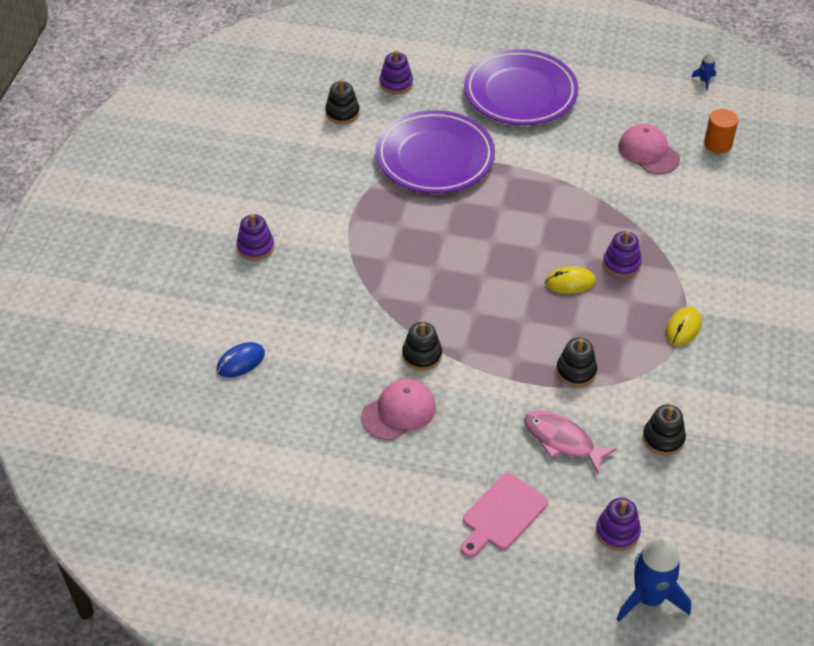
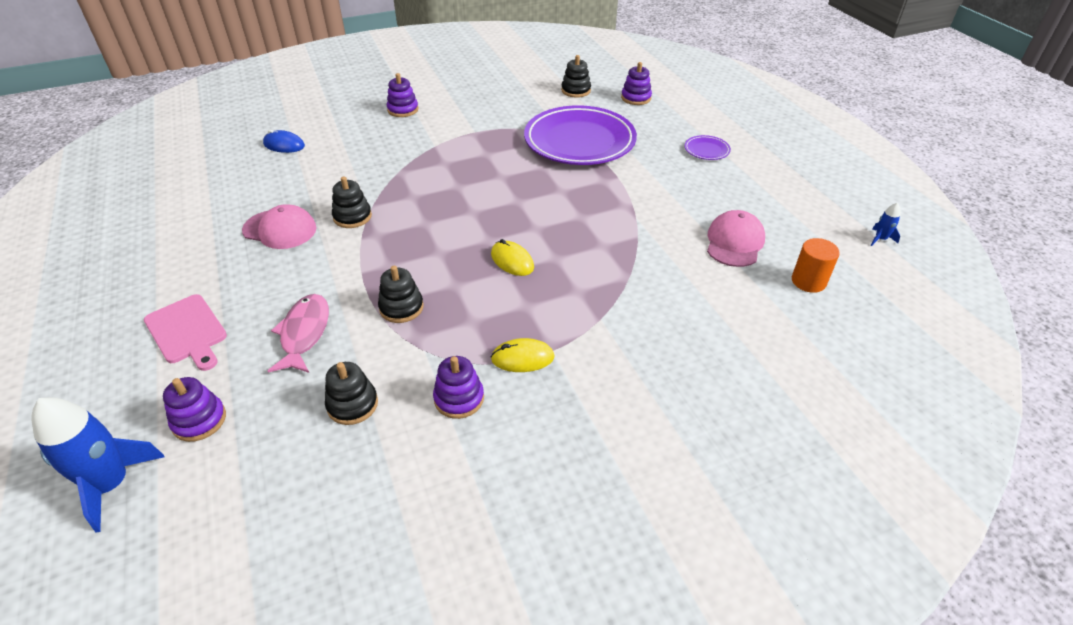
camera: 55 degrees right, 5 degrees down
(502, 515) = (187, 331): pink cutting board -> pink cutting board turned 135 degrees counterclockwise
(520, 93) = (706, 150): purple plate -> purple plate, size x0.40
(621, 264) = (568, 282): purple stacking toy -> purple stacking toy (459, 398)

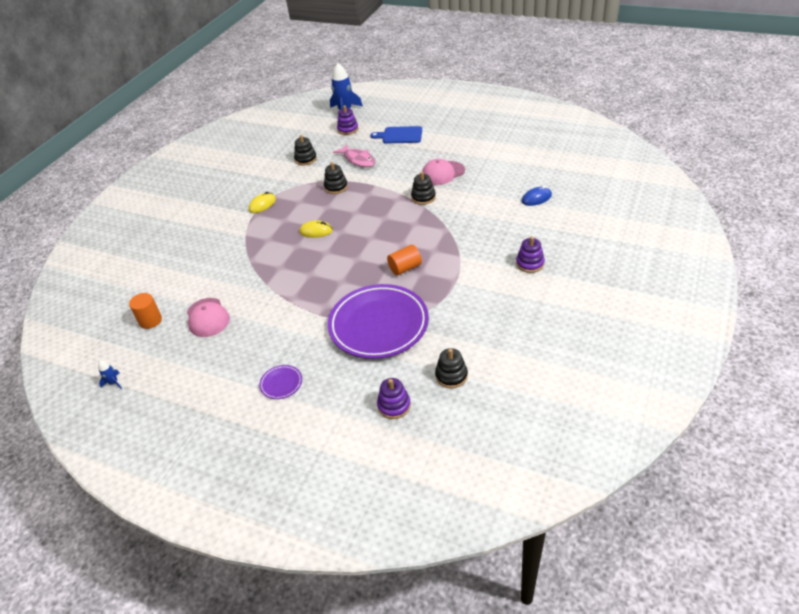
camera: 140 degrees right, 0 degrees up
(187, 331) = (400, 135): pink cutting board -> blue cutting board
(459, 398) = (271, 181): purple stacking toy -> none
(491, 165) = (405, 268): none -> orange cylinder

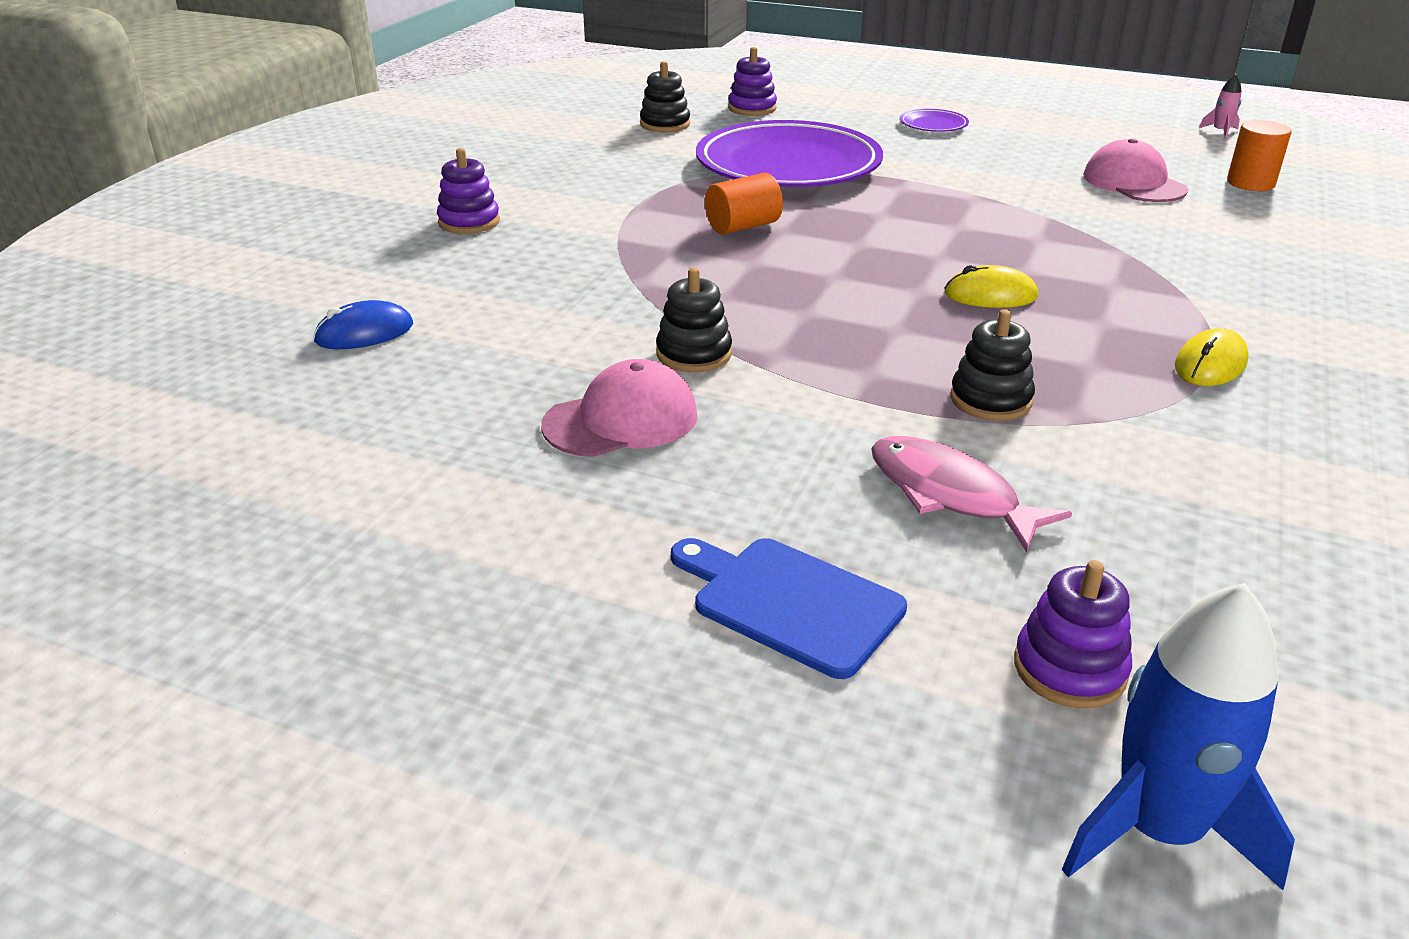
camera: 175 degrees right, 10 degrees down
(113, 383) = (1220, 132): blue rocket -> pink rocket
(305, 159) = (1179, 514): black stacking toy -> none
(400, 135) = (789, 602): blue cutting board -> blue cutting board turned 150 degrees counterclockwise

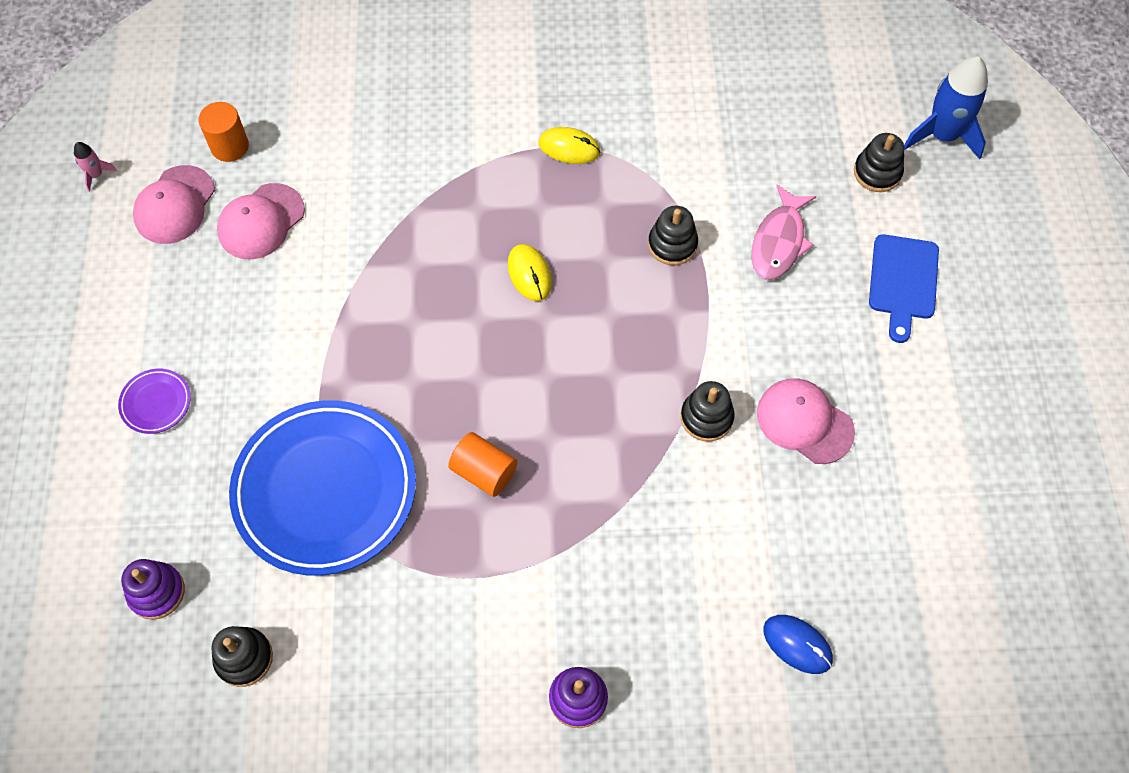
camera: 115 degrees left, 30 degrees up
(788, 166) = (325, 490): purple plate -> blue plate
(1069, 669) = (877, 172): purple stacking toy -> black stacking toy
(1170, 154) = (175, 205): none -> pink cap

